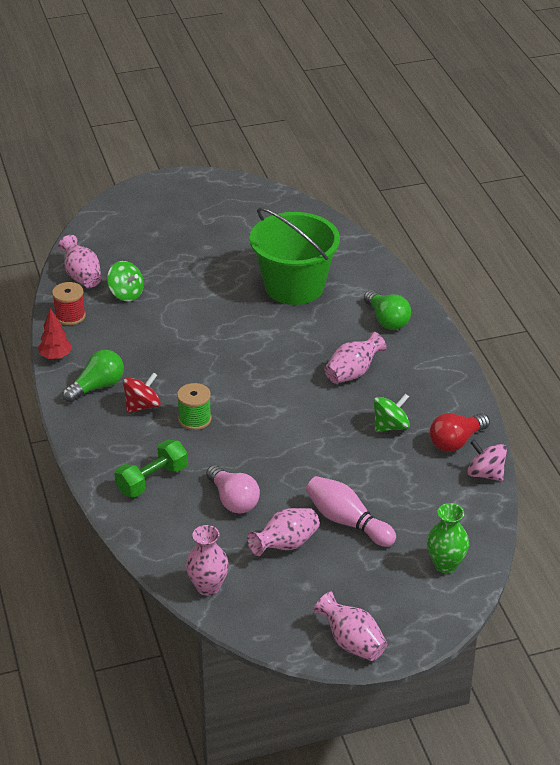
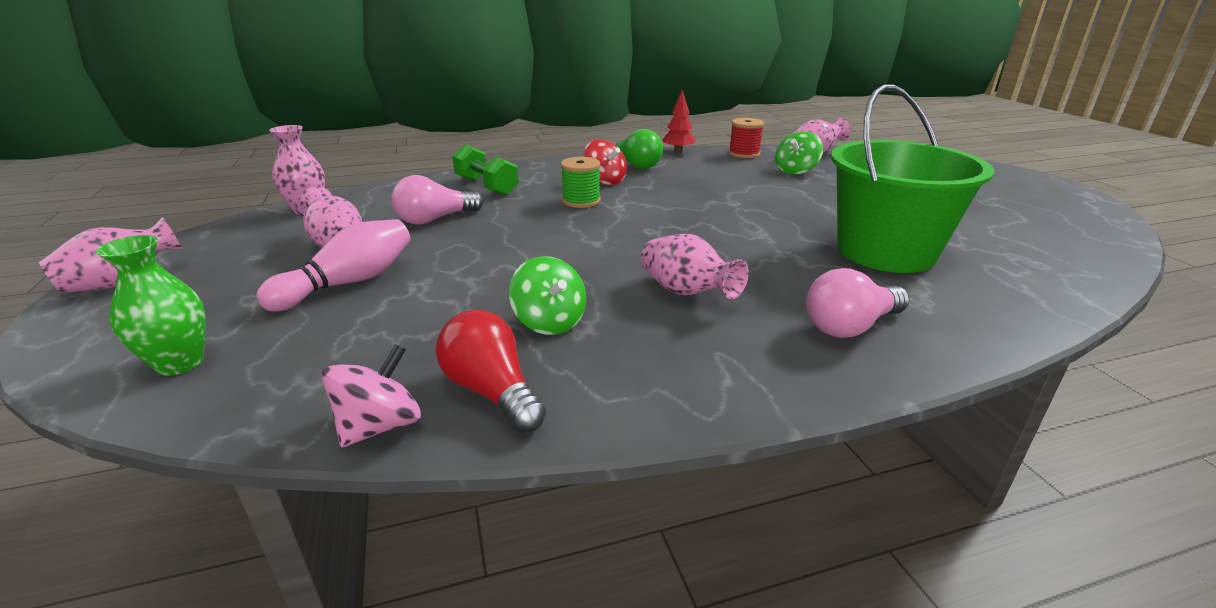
camera: 90 degrees right, 10 degrees down
(387, 320) = (850, 326): green light bulb -> pink light bulb

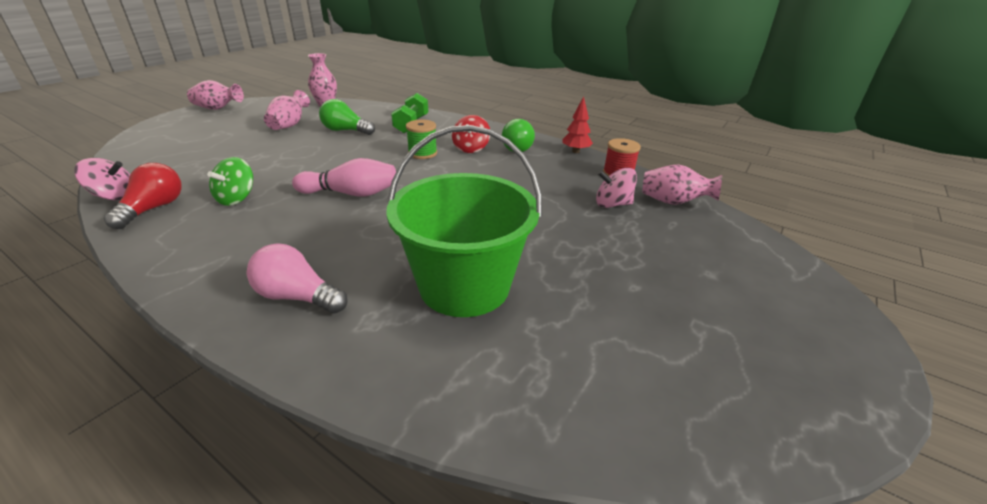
camera: 50 degrees right, 5 degrees up
(180, 363) = (154, 144): green vase -> none
(349, 283) = (248, 142): pink bowling pin -> pink bowling pin (351, 193)
(435, 219) = (346, 131): pink light bulb -> green light bulb
(686, 292) = (307, 224): pink vase -> none
(795, 171) = (612, 204): green spinning top -> pink spinning top

